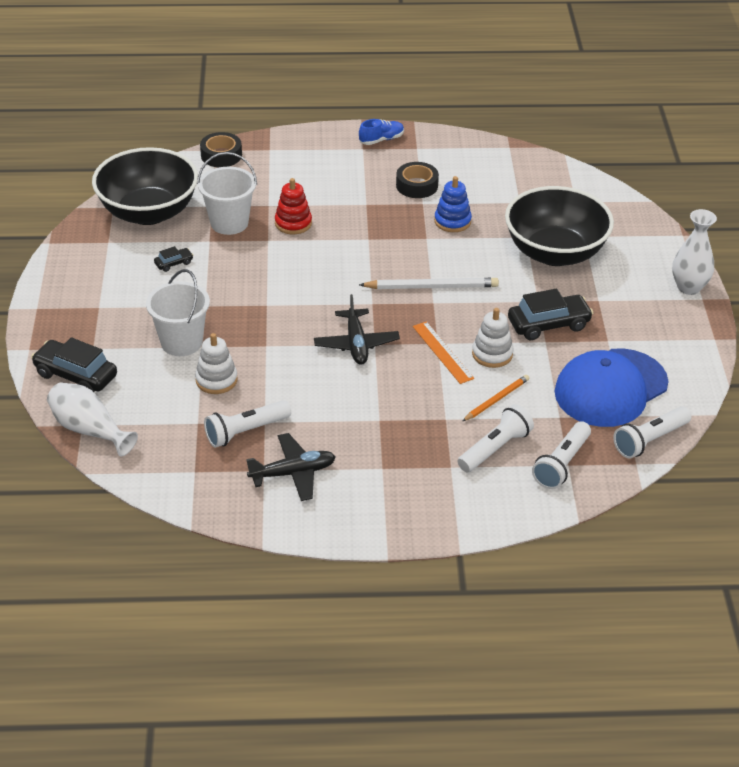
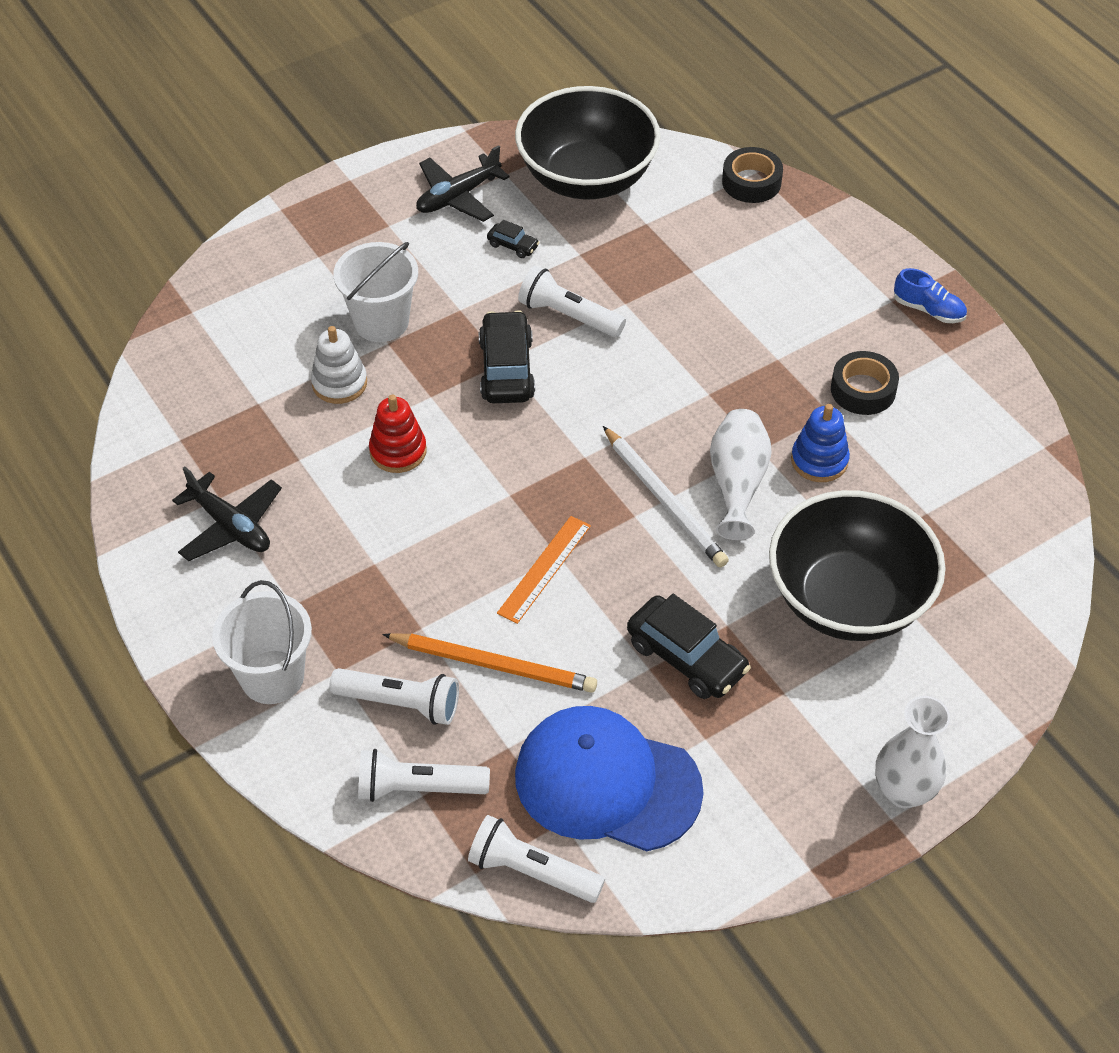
camera: 60 degrees right, 10 degrees up
(76, 375) = (265, 266): black car -> black car (506, 369)
(89, 430) = (188, 322): white vase -> white vase (737, 484)
(229, 223) = (627, 254): white bucket -> white bucket (272, 677)
(246, 431) = (271, 451): white flashlight -> white flashlight (569, 316)
(293, 223) = (677, 310): red stacking toy -> red stacking toy (398, 451)
(356, 344) = (496, 477): black plane -> black plane (458, 196)
(492, 354) = (579, 622): white stacking toy -> none
(496, 399) = (493, 665): orange pencil -> orange pencil, size x1.59

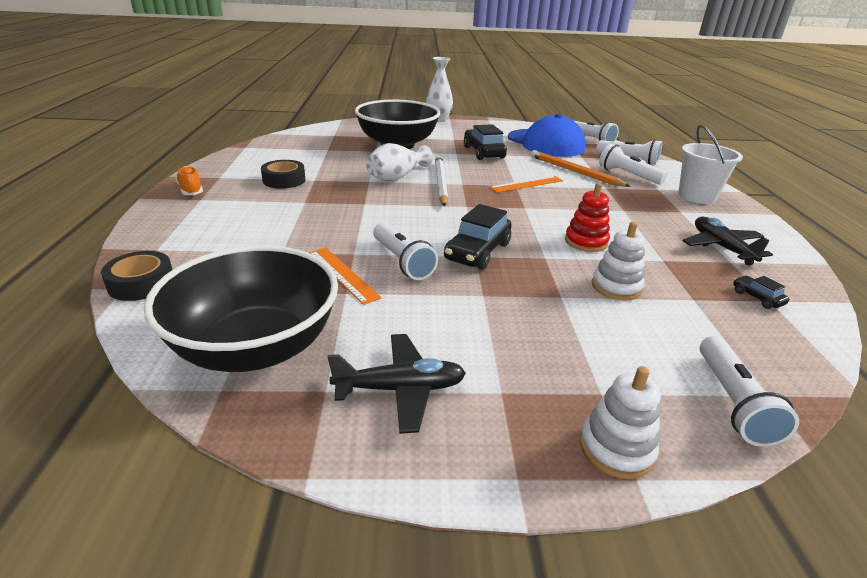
camera: 150 degrees left, 20 degrees down
(220, 292) = (732, 402): none -> white flashlight
(297, 221) = (616, 449): none -> white stacking toy
(381, 322) = (559, 312): white bucket -> none
(513, 245) = (393, 320): black car -> black car (757, 297)
(605, 272) = (343, 274): none -> orange ruler
(819, 460) = (347, 171): blue stacking toy -> none
(928, 310) = (191, 190): blue shoe -> orange shoe

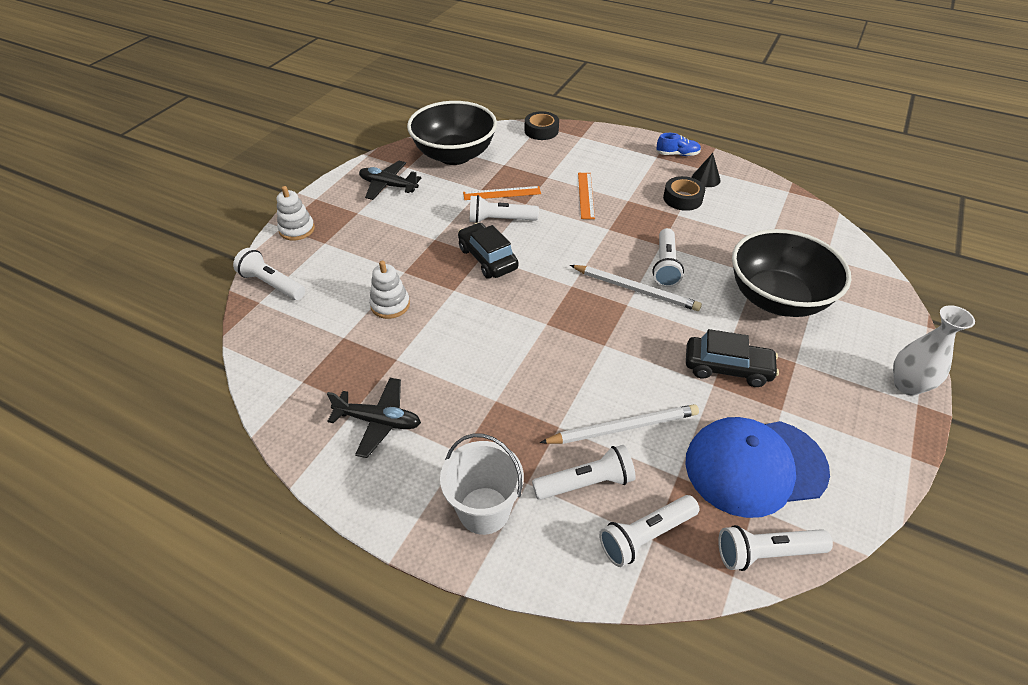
camera: 120 degrees right, 15 degrees up
(191, 190) = (677, 154): orange shoe -> blue shoe
(239, 174) = (706, 179): none -> black cone
(397, 177) = (665, 266): white vase -> white flashlight
(400, 389) = (388, 186): black plane -> black plane turned 90 degrees clockwise
(526, 184) = (603, 356): orange ruler -> orange ruler (585, 195)
(574, 171) = (623, 427): orange pencil -> white pencil
(586, 242) = (458, 328): red stacking toy -> none
(757, 297) = (311, 376): black car -> none

